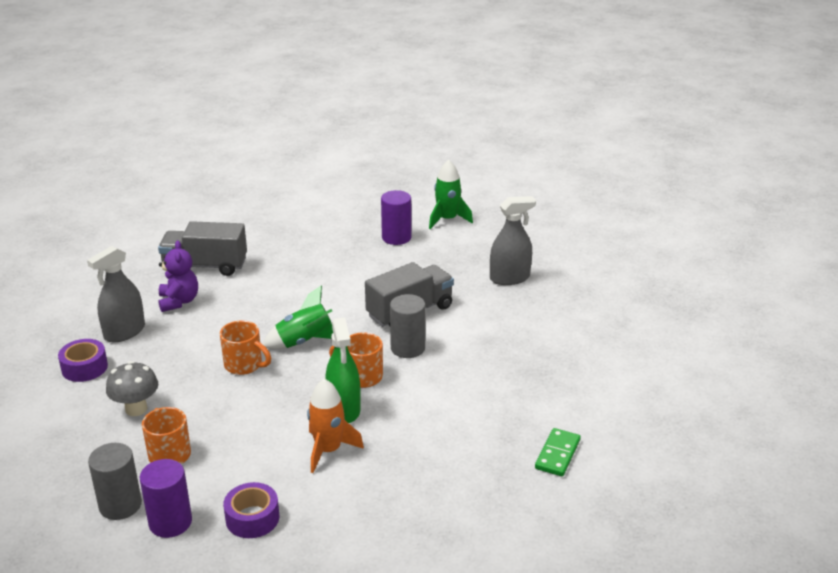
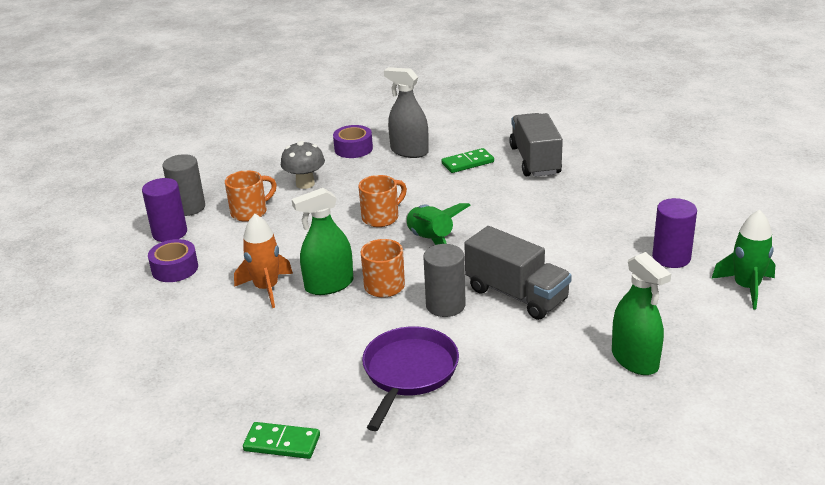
camera: 80 degrees right, 0 degrees up
(179, 301) = (467, 163): purple teddy bear -> green domino
(244, 365) = (381, 218): orange mug -> orange mug turned 150 degrees counterclockwise
(489, 378) = (409, 372): none -> purple pan
(509, 278) = (635, 360): grey spray bottle -> green spray bottle

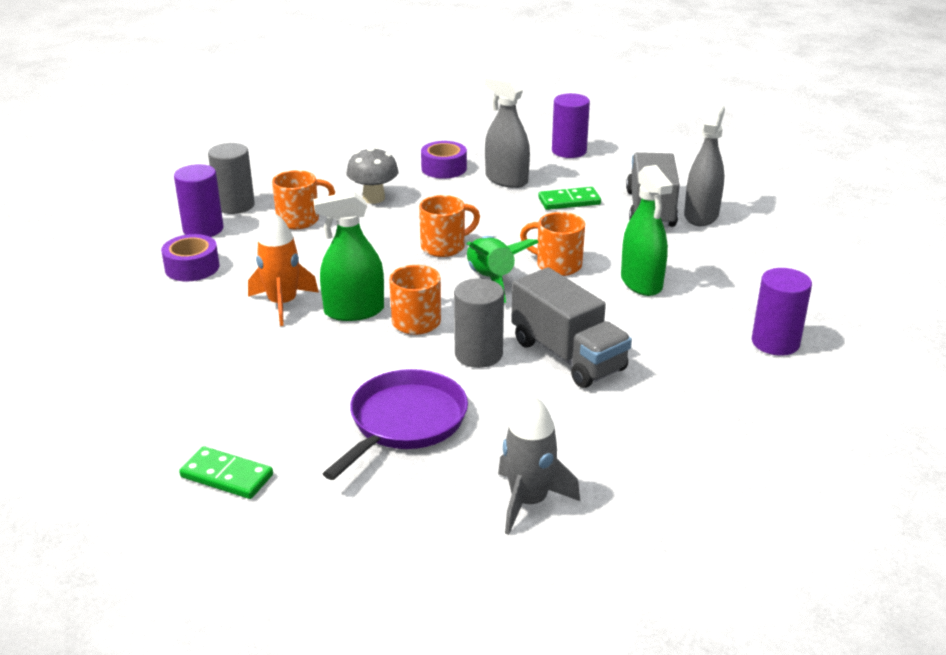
camera: 10 degrees right, 0 degrees up
(450, 119) = (569, 151): none -> purple cylinder
(479, 219) = (557, 265): none -> orange mug
(532, 420) = (528, 501): none -> grey rocket
(576, 160) = (701, 215): none -> grey spray bottle
(635, 360) = (683, 454): green spray bottle -> green spray bottle (641, 283)
(746, 287) = (858, 392): green rocket -> none

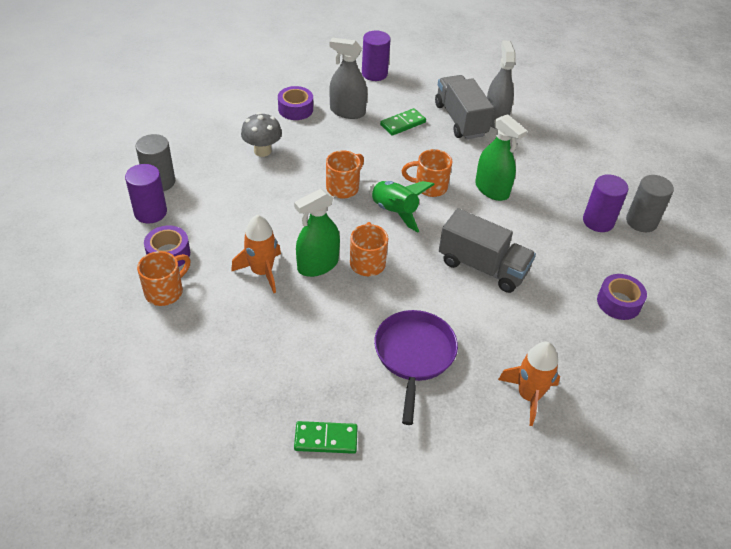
camera: 25 degrees left, 15 degrees up
(300, 220) = (221, 185): orange mug -> orange mug (165, 291)
(478, 354) = (426, 281): grey cylinder -> grey cylinder (641, 221)
(528, 501) = (528, 396): grey rocket -> orange rocket
(742, 434) = (618, 302): none -> purple tape

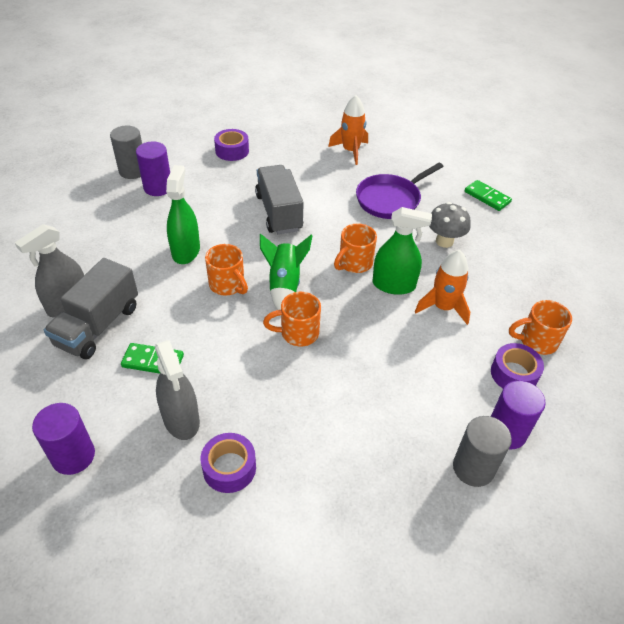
camera: 135 degrees left, 0 degrees up
(262, 151) = (328, 431): grey mushroom -> grey mushroom (444, 241)

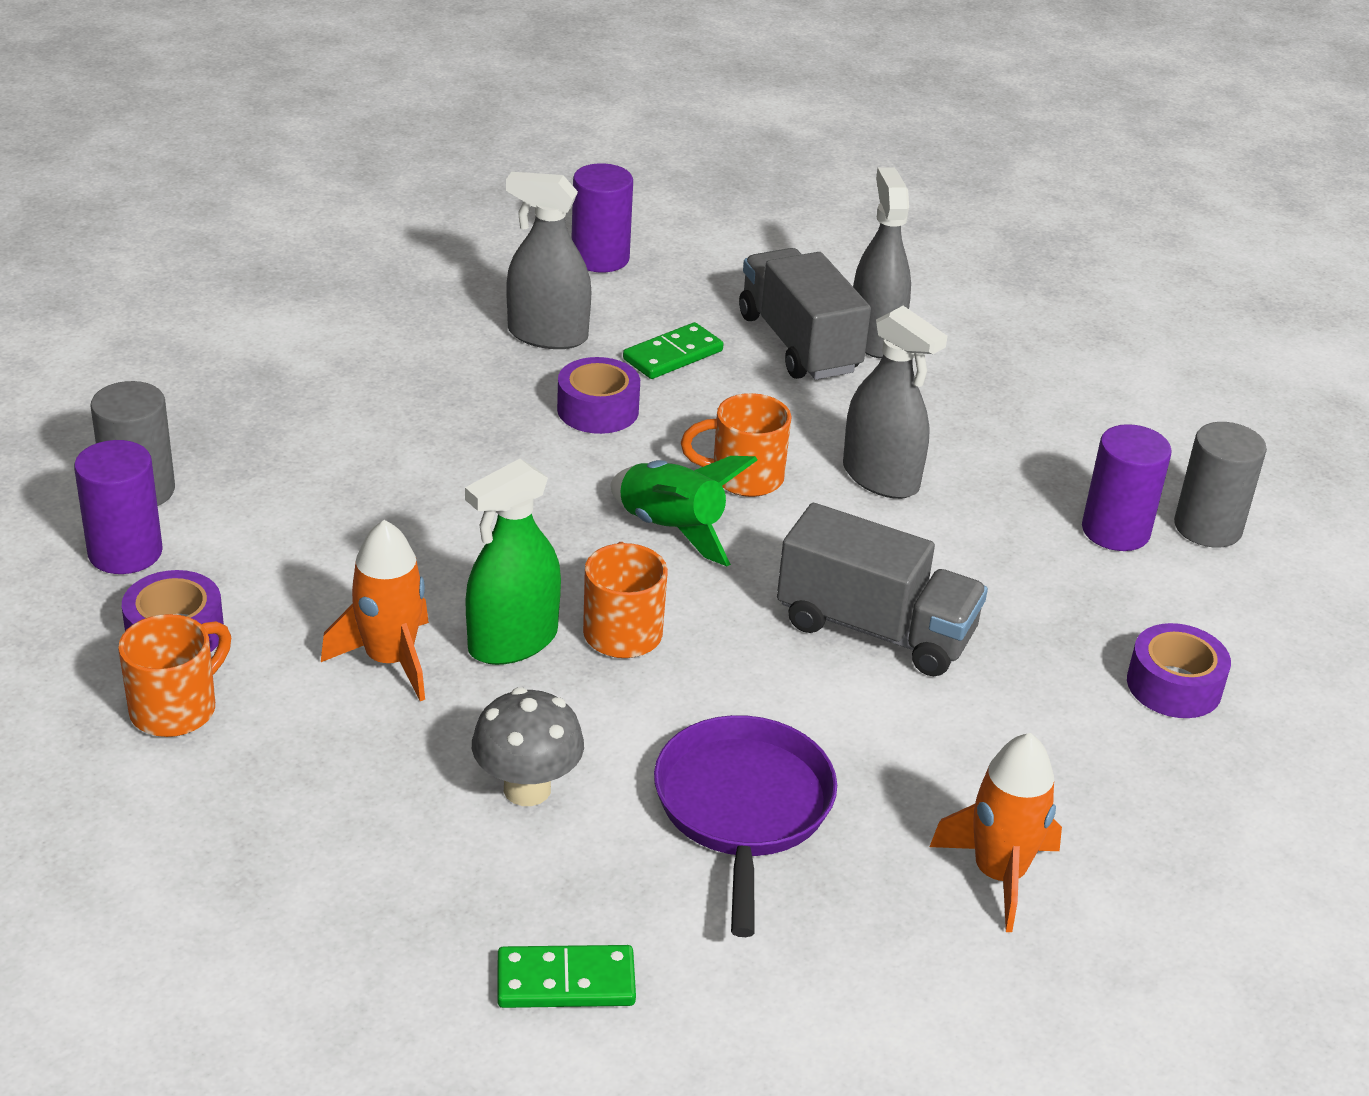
camera: 130 degrees right, 10 degrees down
(186, 251) = (880, 478): green spray bottle -> grey spray bottle
(229, 468) = (431, 334): purple tape -> purple tape (598, 410)
(298, 333) = (554, 486): orange mug -> none

